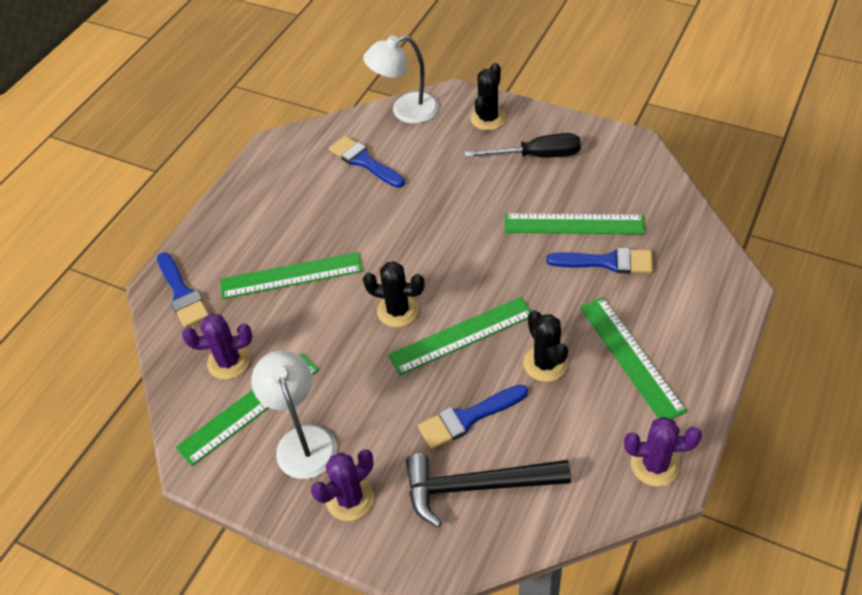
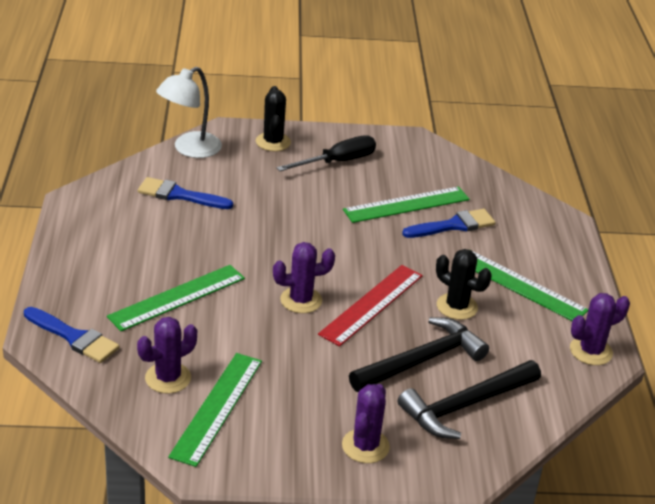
camera: 35 degrees left, 15 degrees down
(303, 440) = (288, 417): white lamp -> none
(398, 311) = (301, 300): black cactus -> purple cactus
(461, 335) = (371, 304): green ruler -> red ruler
(468, 418) = (422, 361): blue brush -> black hammer

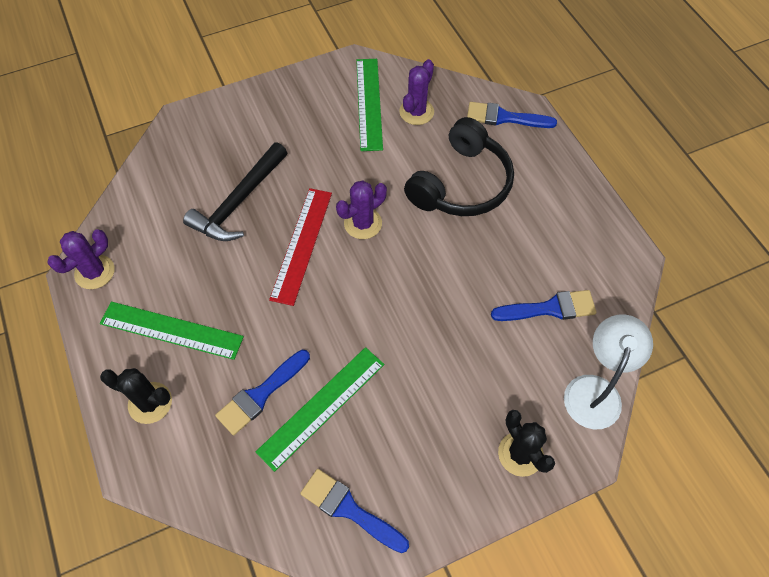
camera: 160 degrees right, 25 degrees up
(177, 297) = (461, 184): green ruler -> black headphones
(338, 162) = (429, 452): black screwdriver -> none
(365, 446) = (255, 114): purple cactus -> none
(411, 157) = (349, 509): none -> blue brush
(457, 306) = (226, 275): black cactus -> black cactus (150, 403)
(465, 405) = (193, 173): black hammer -> none

